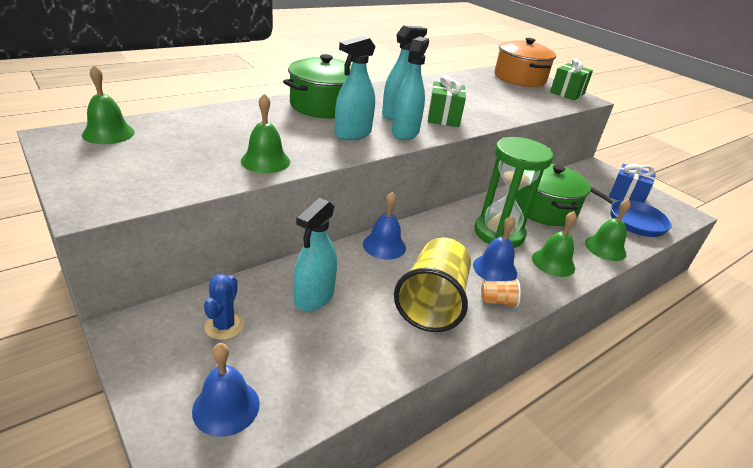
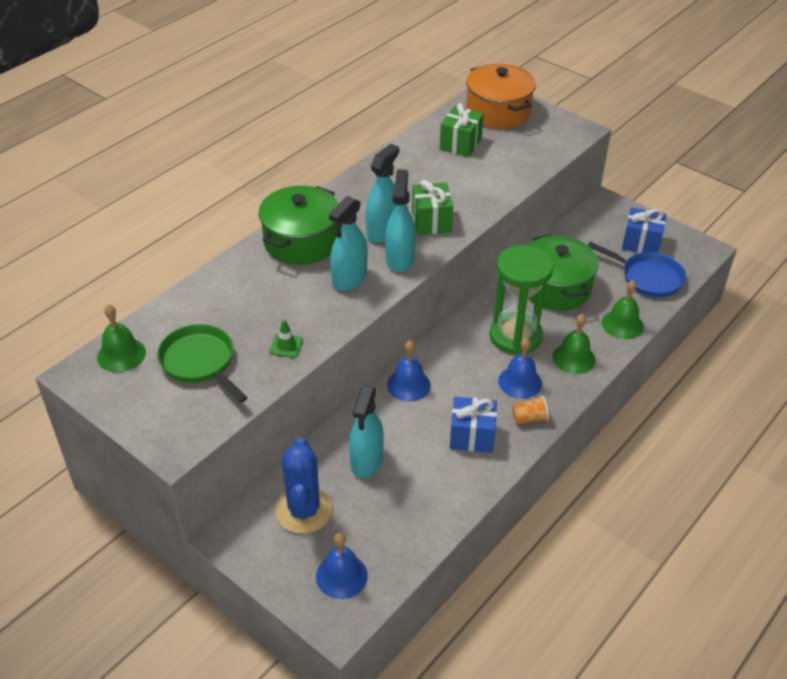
camera: 10 degrees left, 10 degrees up
(175, 153) = (200, 362): none -> green pan
(224, 326) = (304, 510): blue cactus -> blue cactus, size x1.69
(265, 161) = (286, 346): green bell -> green traffic cone
(432, 302) = (472, 436): yellow cup -> blue gift
(567, 93) = (556, 126): green gift -> green gift (460, 144)

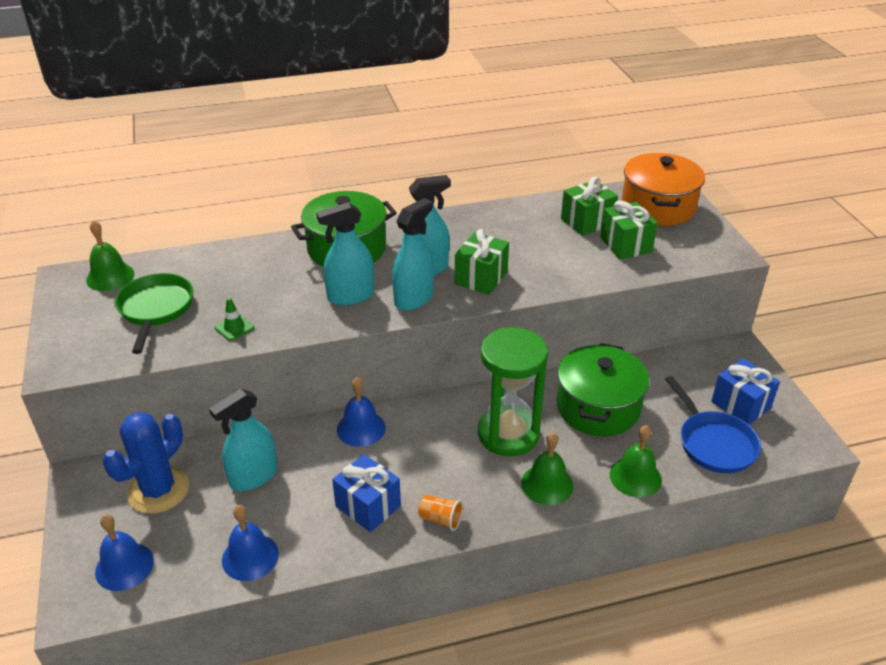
camera: 35 degrees right, 5 degrees down
(505, 152) = (626, 245): none -> green gift
(520, 382) = (467, 479): blue bell -> blue bell (250, 557)

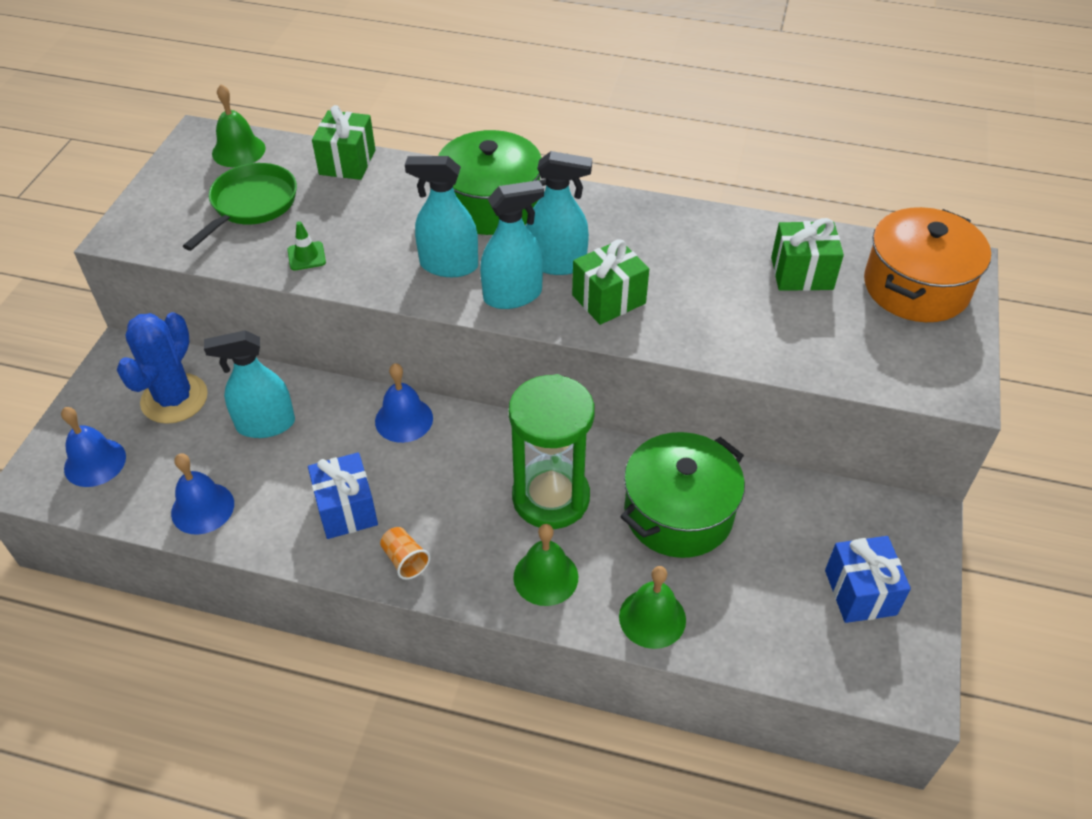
camera: 30 degrees right, 10 degrees up
(158, 490) = (174, 399): blue cactus -> blue cactus turned 45 degrees counterclockwise
(626, 245) = (824, 324): green gift -> green gift (347, 162)
(714, 443) = (782, 624): blue pan -> none

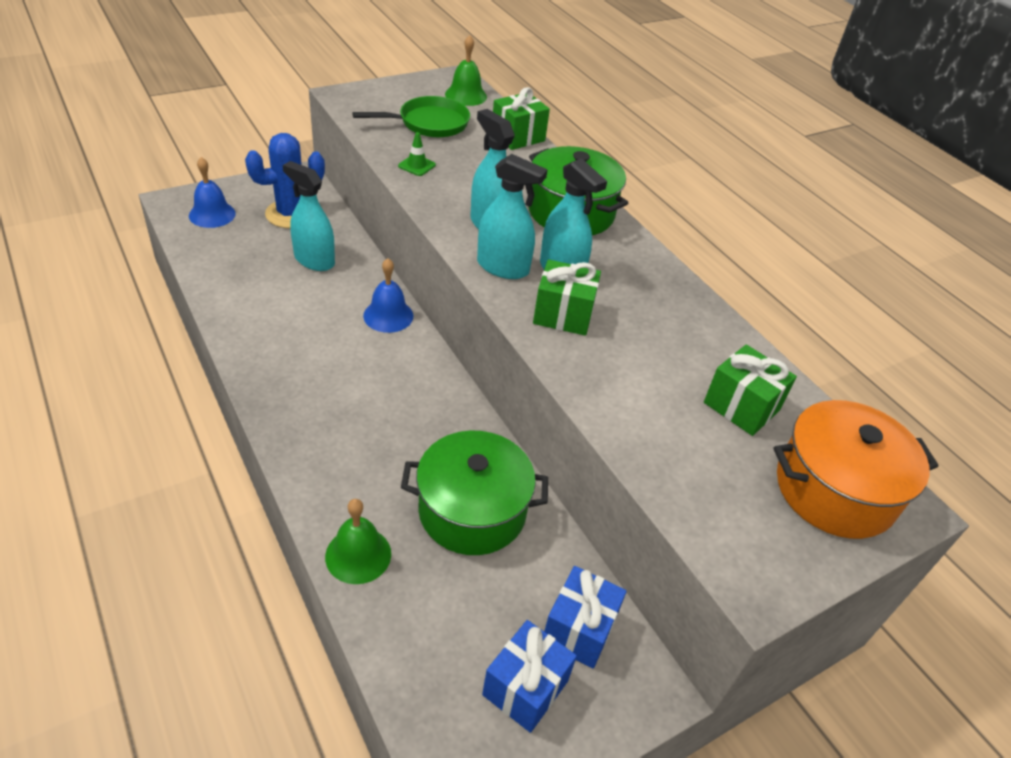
camera: 40 degrees right, 5 degrees down
(202, 508) = (223, 274): blue bell -> none
(346, 509) = (287, 335): blue gift -> blue gift (579, 629)
(405, 560) = (274, 387): orange cup -> none
(545, 577) = (333, 468): green bell -> none
(551, 498) = (405, 428): green hourglass -> none

